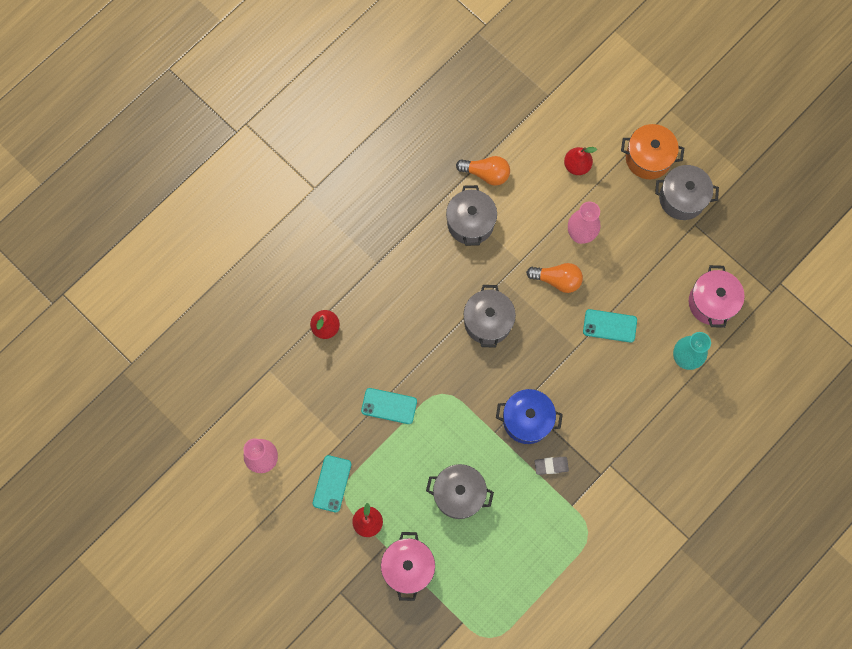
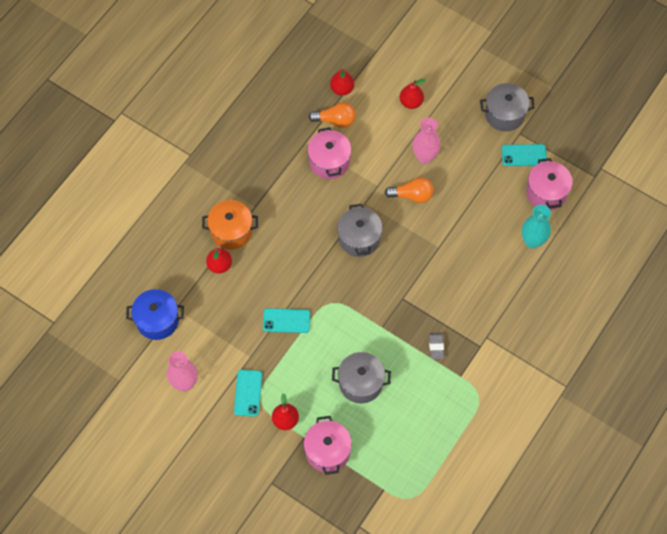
camera: 10 degrees left, 10 degrees down
(470, 223) = (329, 161): grey pot -> pink pot
(500, 136) = (342, 89): none -> red pear
(527, 420) = (408, 312): blue pot -> blue pot (157, 320)
(551, 466) = (436, 346): grey eraser -> grey eraser turned 75 degrees counterclockwise
(609, 326) = (464, 225): turquoise phone -> turquoise phone (524, 155)
(648, 158) = (470, 87): orange pot -> orange pot (231, 231)

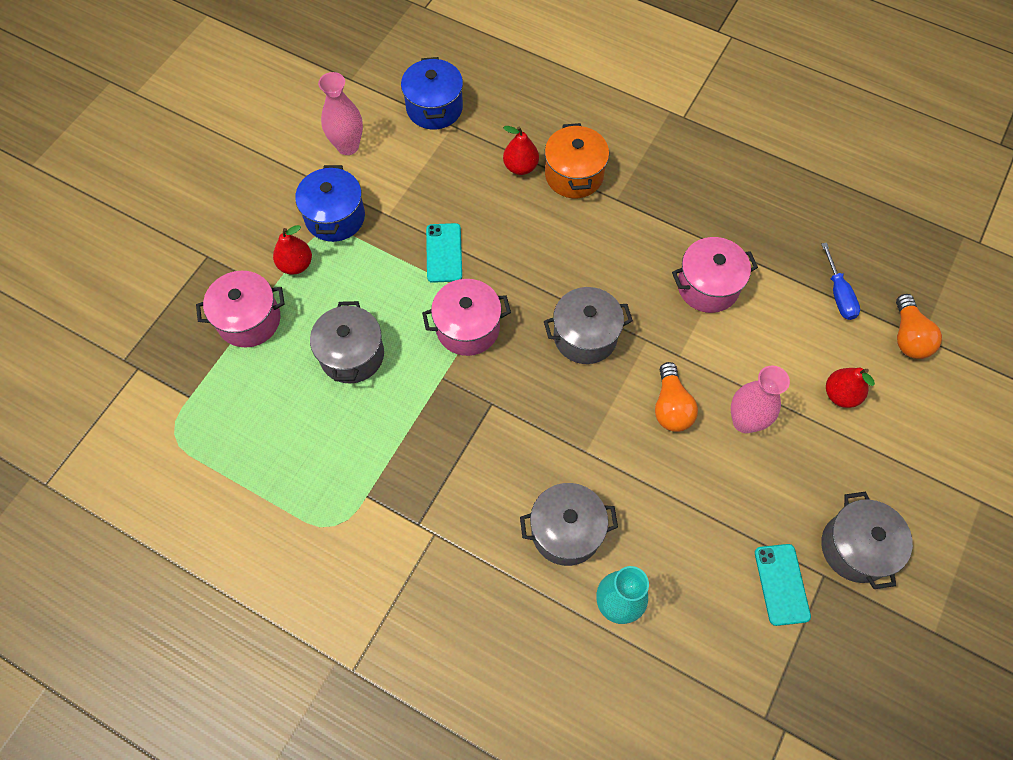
camera: 85 degrees right, 0 degrees up
(248, 393) = (335, 217): turquoise phone -> blue pot
(335, 120) = (780, 289): orange light bulb -> orange light bulb (908, 336)
(342, 89) = (838, 293): red pear -> blue screwdriver
(436, 346) = (414, 457): grey eraser -> none
(488, 263) = (566, 531): none -> grey pot
(546, 192) = (715, 627): pink pot -> pink pot (467, 328)

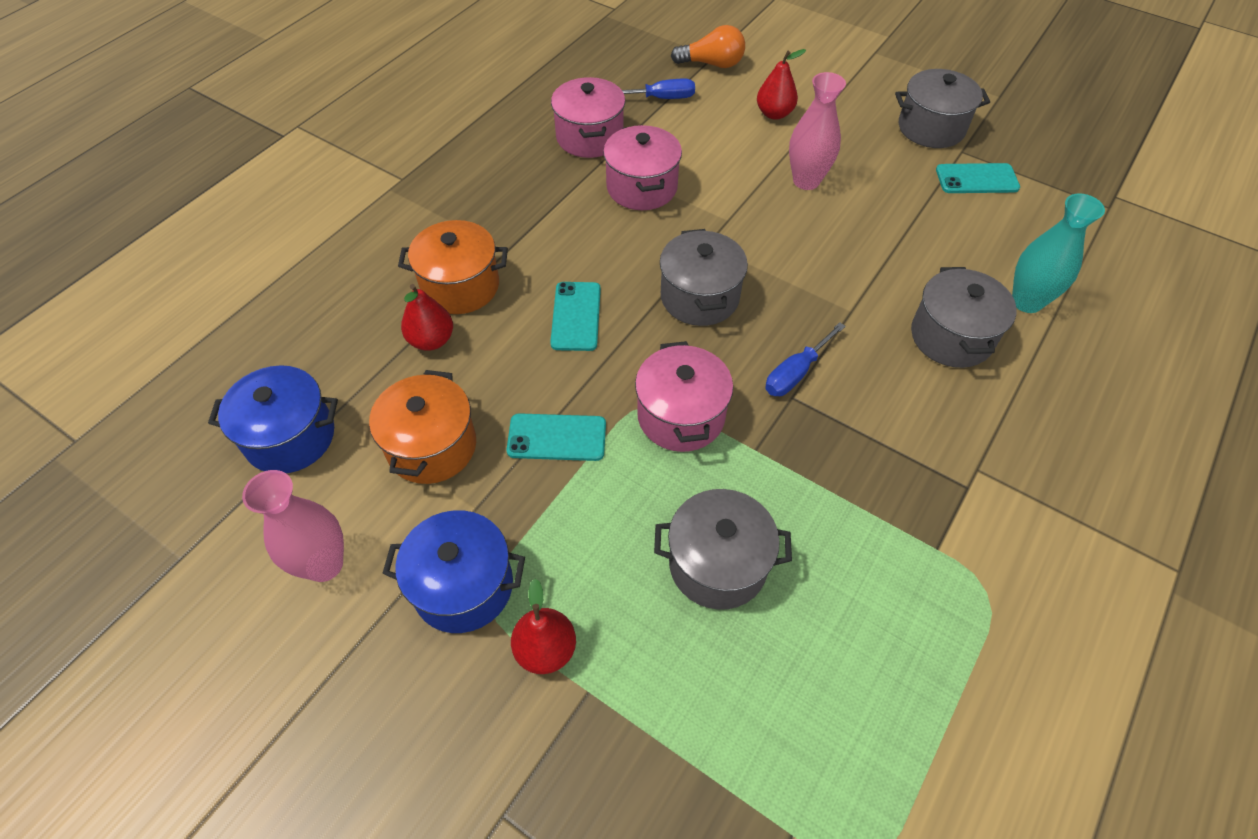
camera: 85 degrees left, 10 degrees down
(249, 320) = (646, 728): pink pot -> pink pot (589, 137)
(432, 183) = (432, 446): none -> orange pot
(515, 407) = (796, 372): none -> blue screwdriver
(554, 253) = (576, 316): none -> turquoise phone
(671, 406) = (791, 233): orange light bulb -> none

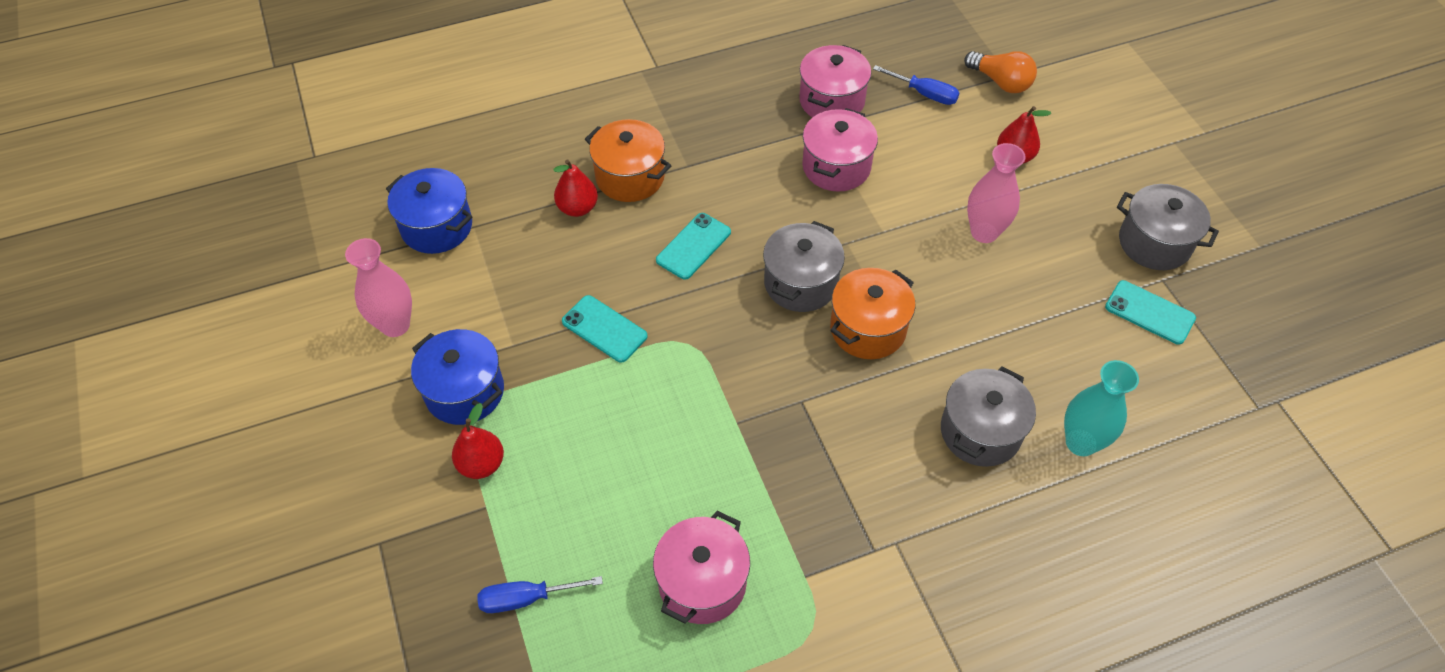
camera: 35 degrees right, 0 degrees up
(432, 446) = (518, 286): orange pot -> orange pot (868, 329)
(681, 416) = (704, 365): pink pot -> pink pot (702, 582)
(717, 564) = (637, 483): grey pot -> none
(796, 372) = (822, 385): blue screwdriver -> blue screwdriver (527, 598)

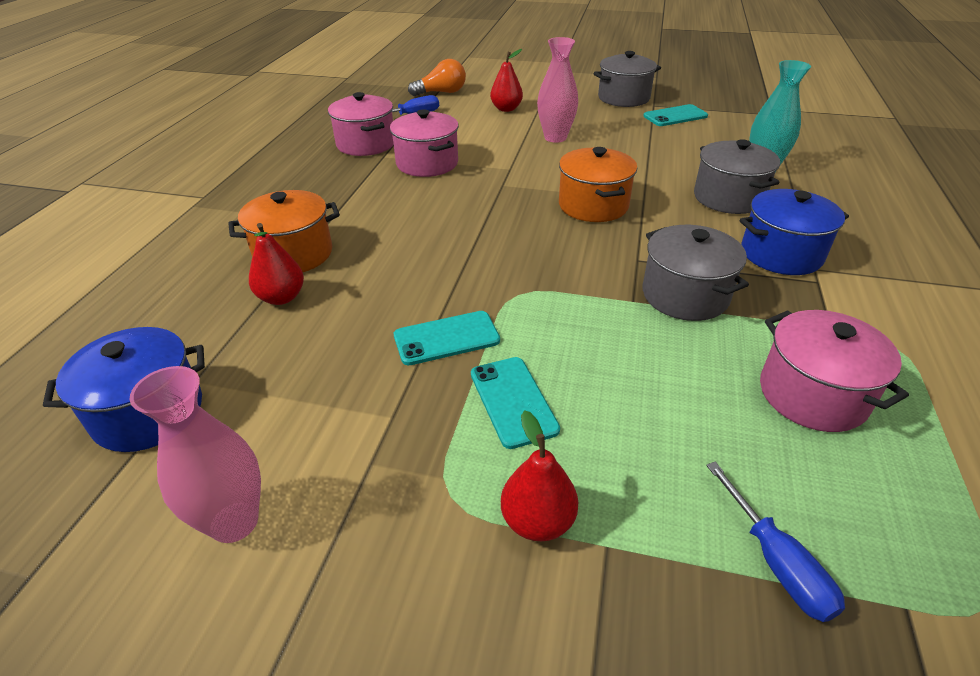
camera: 55 degrees left, 15 degrees down
(465, 391) = (413, 490): blue pot -> blue pot (781, 254)
(527, 598) = (776, 561): blue screwdriver -> blue screwdriver turned 45 degrees counterclockwise
(693, 246) = (416, 250): turquoise phone -> turquoise phone (513, 401)
(801, 283) = (517, 216): grey pot -> grey pot (685, 295)

